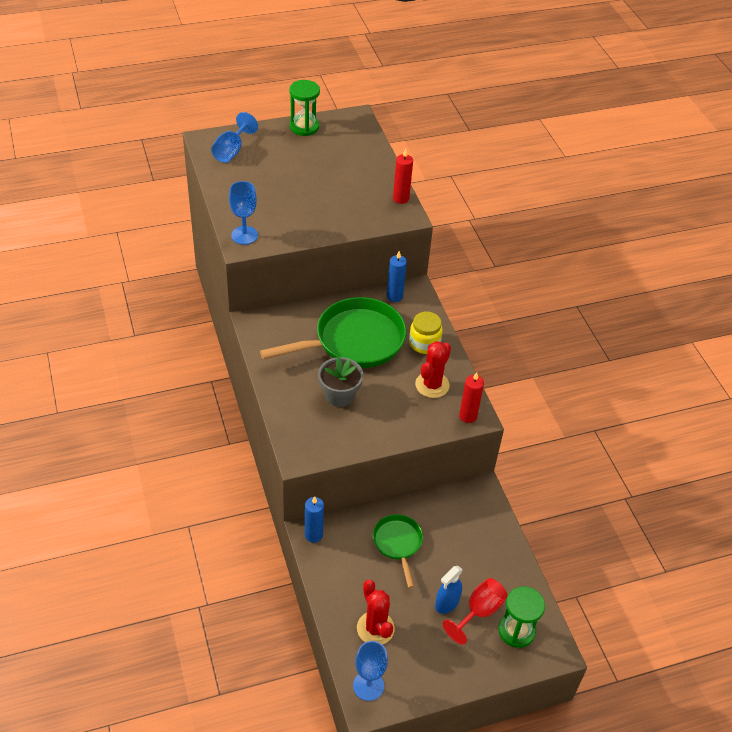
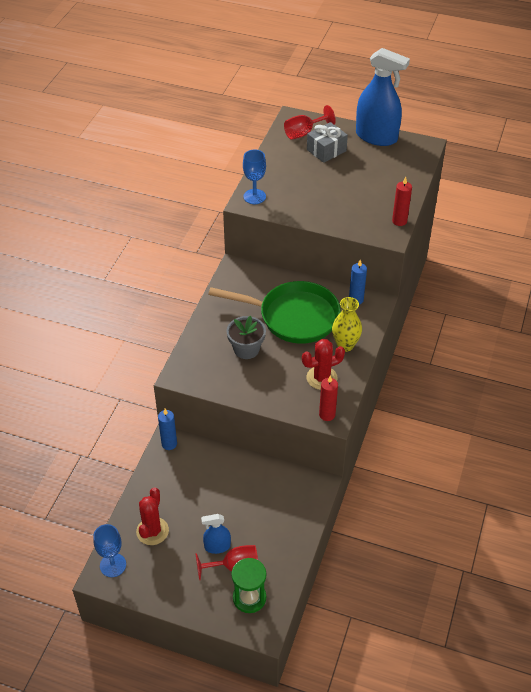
camera: 40 degrees right, 0 degrees up
(231, 151) = (304, 133): blue goblet -> red goblet
(270, 159) = (326, 150): none -> grey gift
(304, 127) = (376, 137): green hourglass -> blue spray bottle
(398, 543) = (221, 485): green pan -> none
(424, 343) = (345, 345): yellow jar -> yellow vase

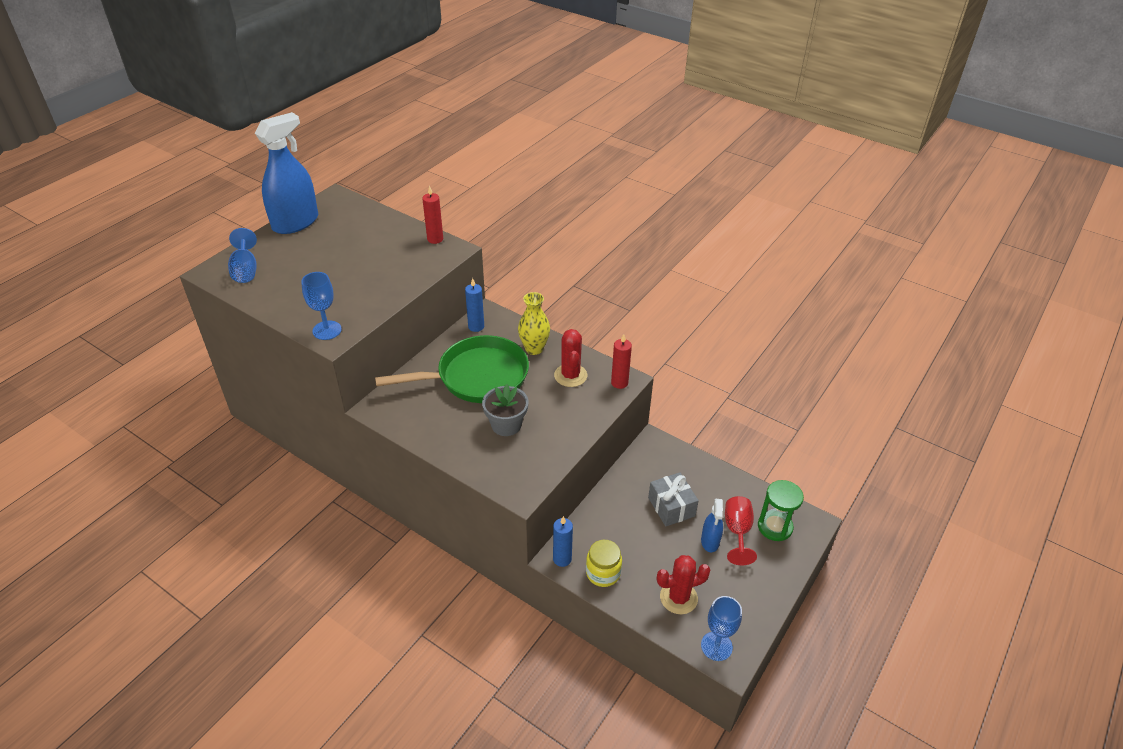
camera: 75 degrees left, 5 degrees down
(152, 531) = (678, 598): red cactus -> red cactus turned 45 degrees counterclockwise
(163, 474) = (603, 573): none -> yellow jar
(293, 317) = (477, 377): green pan -> green pan turned 45 degrees clockwise
(304, 133) = (245, 270): red goblet -> blue goblet
(326, 150) = (289, 261): grey gift -> grey gift (671, 507)

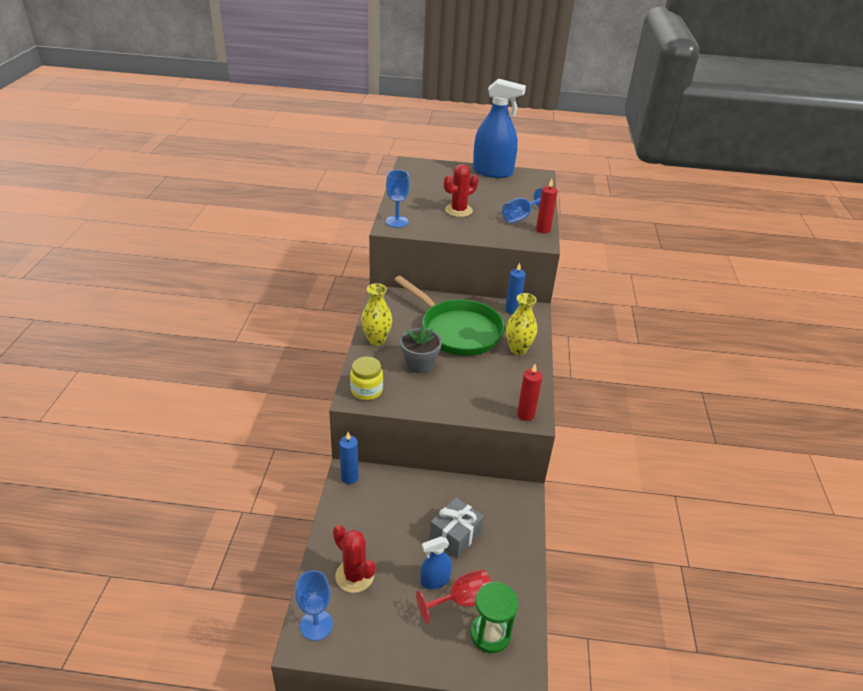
camera: 60 degrees right, 5 degrees down
(245, 270) = (425, 173): blue goblet -> blue goblet (520, 217)
(446, 443) = (376, 340): none -> yellow vase
(570, 375) = (506, 381): red cactus -> red cactus (458, 210)
(603, 573) = (351, 510): yellow jar -> yellow jar (366, 390)

